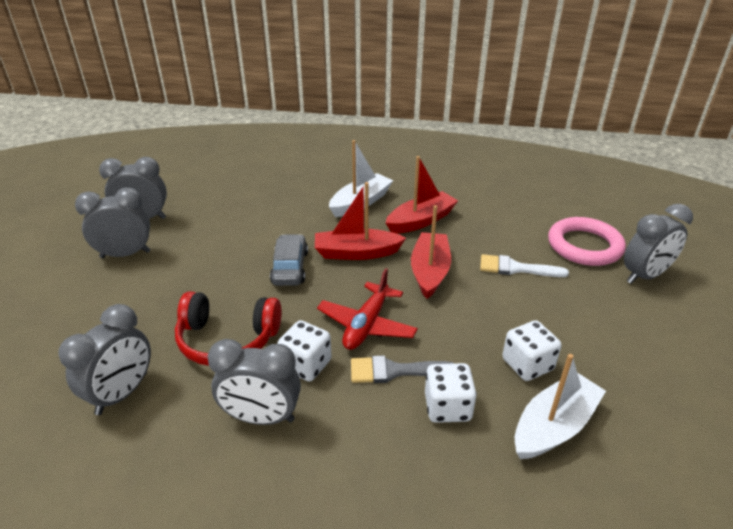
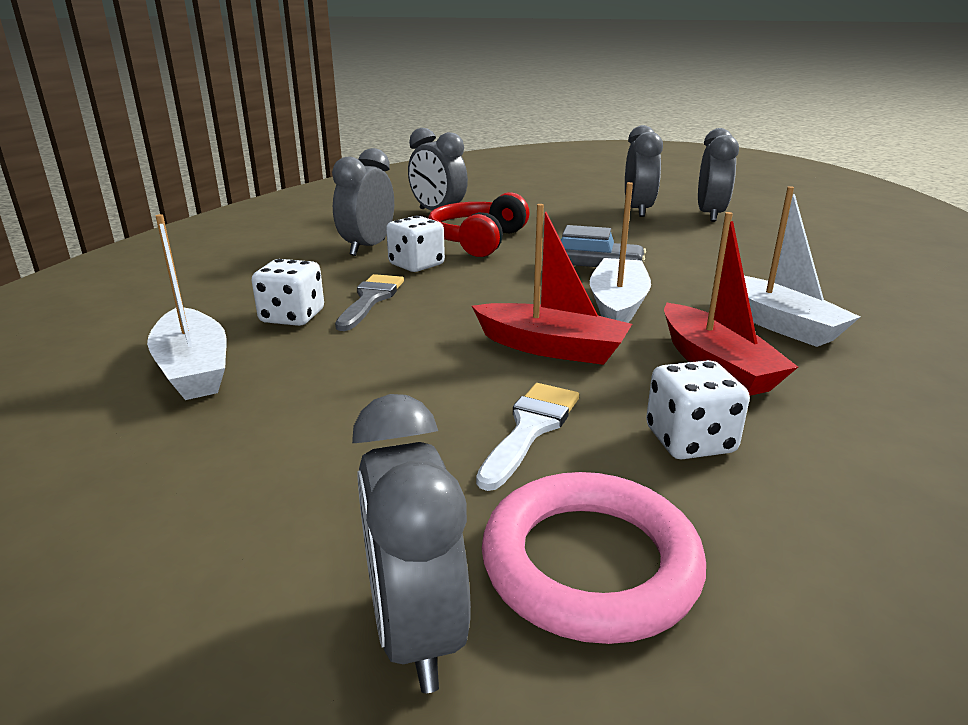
camera: 105 degrees right, 10 degrees down
(356, 253) = (617, 305): red boat -> white boat
(367, 325) = (457, 295): red plane -> none
(527, 364) = (300, 377): white dice -> white dice (690, 441)

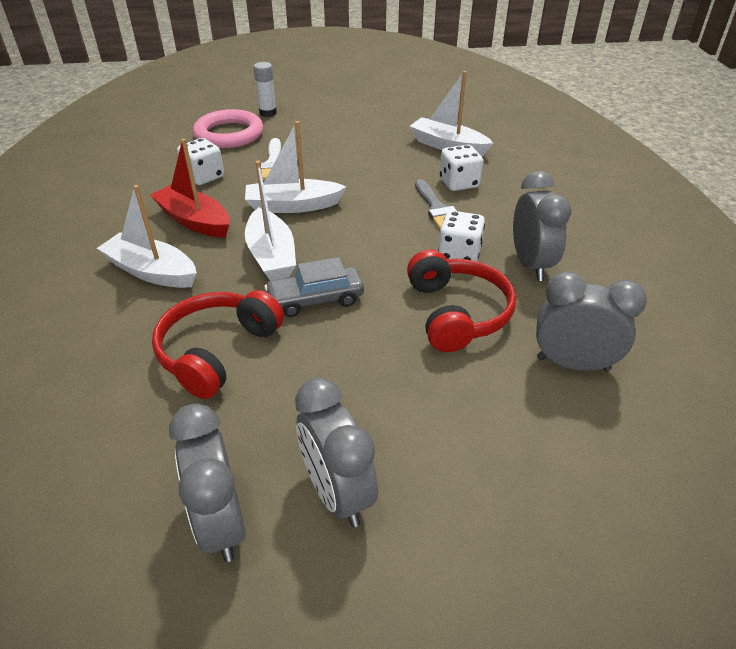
camera: 150 degrees right, 15 degrees up
(415, 631) = (268, 113): grey clock -> white glue stick
(551, 348) = (293, 206): red boat -> white boat
(701, 261) = (217, 351): none -> red headphones

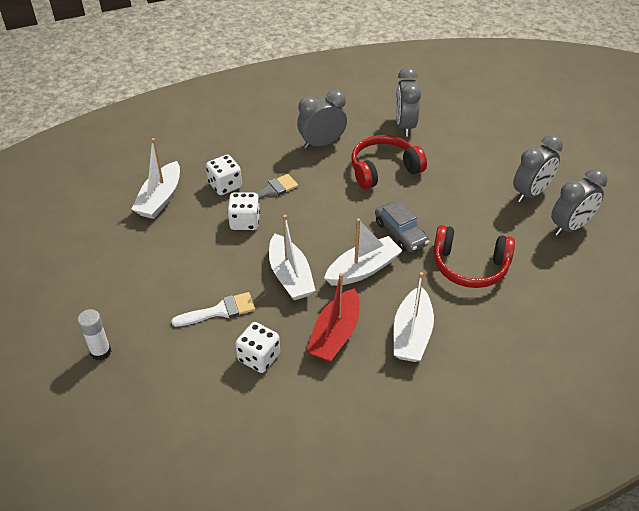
camera: 105 degrees left, 5 degrees up
(229, 134) = (161, 370): pink ring -> none
(459, 254) = (323, 175): white dice -> white dice (245, 221)

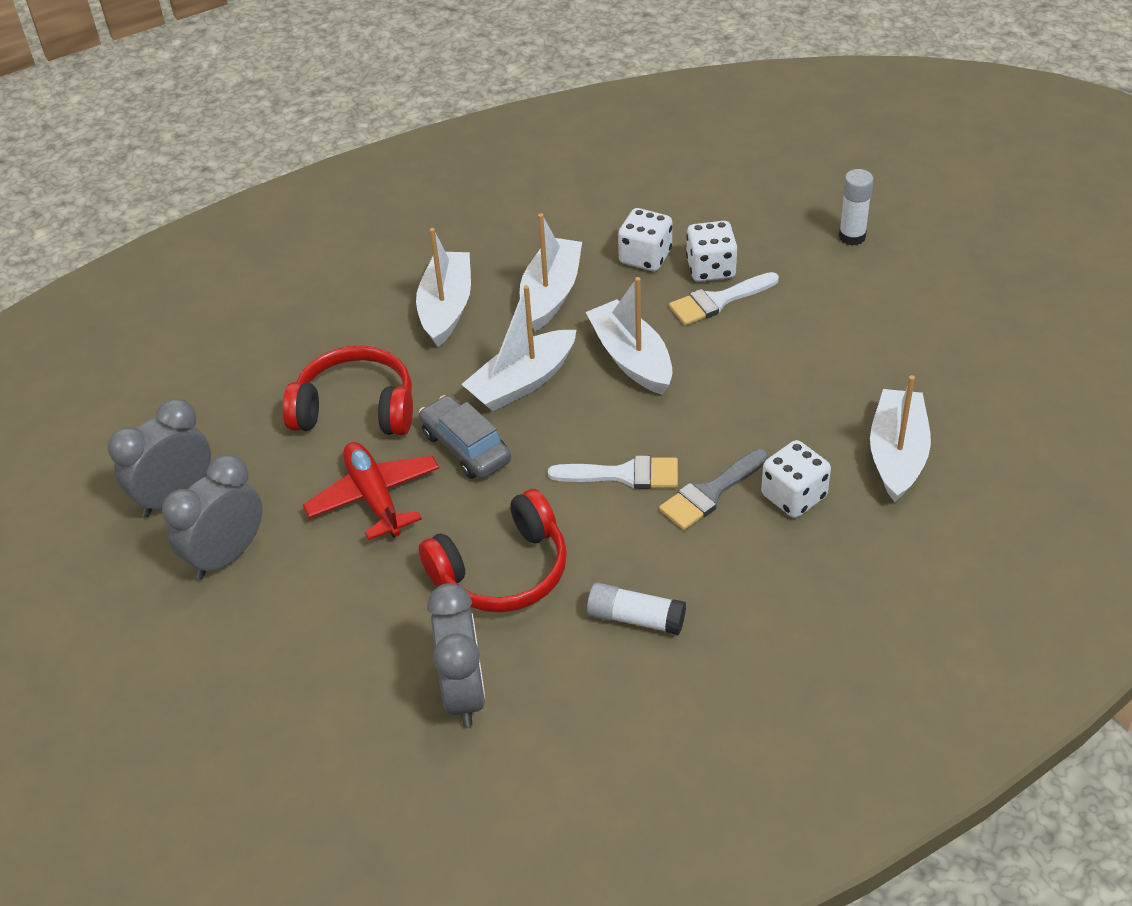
camera: 175 degrees right, 0 degrees up
(245, 221) = (731, 433): white dice -> white dice (711, 269)
(312, 207) = (624, 474): none -> white brush
(322, 143) = (635, 618): grey clock -> white glue stick
(335, 334) = (550, 294): red boat -> white boat
(453, 212) = (374, 498): none -> red plane

